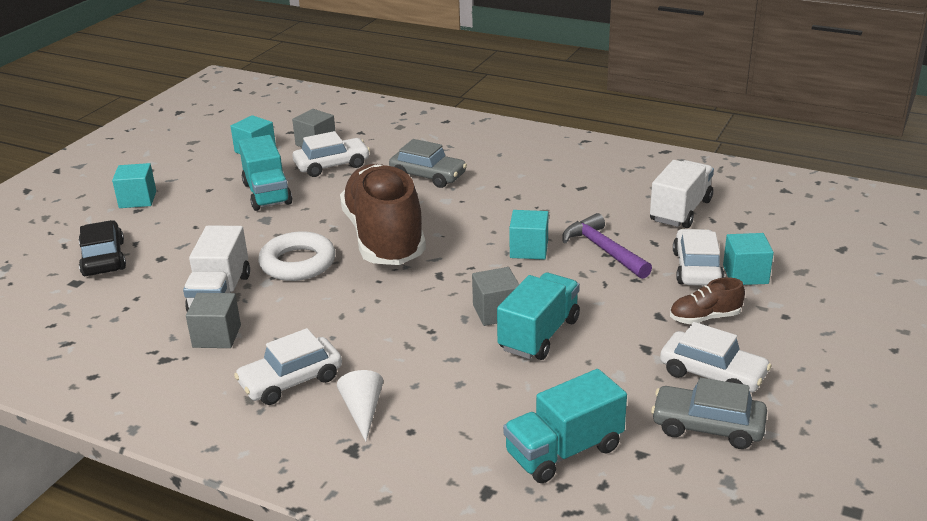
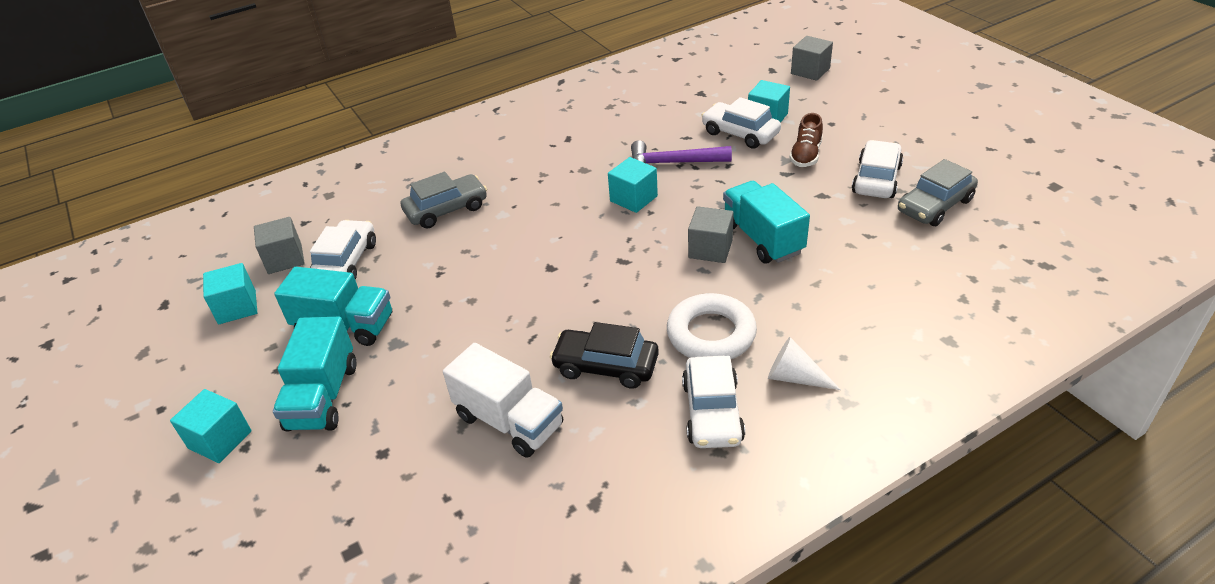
camera: 55 degrees left, 10 degrees up
(103, 258) = (325, 508): black car -> black car (606, 366)
(217, 336) = (588, 446): grey cube -> grey cube (810, 71)
(298, 263) = (509, 344): white ring -> white ring (711, 334)
(384, 238) = (526, 273): brown shoe -> none
(564, 451) = (923, 282): turquoise truck -> turquoise truck (323, 397)
(680, 211) = (655, 109): white truck -> none
(712, 374) = (876, 179): white car -> white car turned 45 degrees counterclockwise

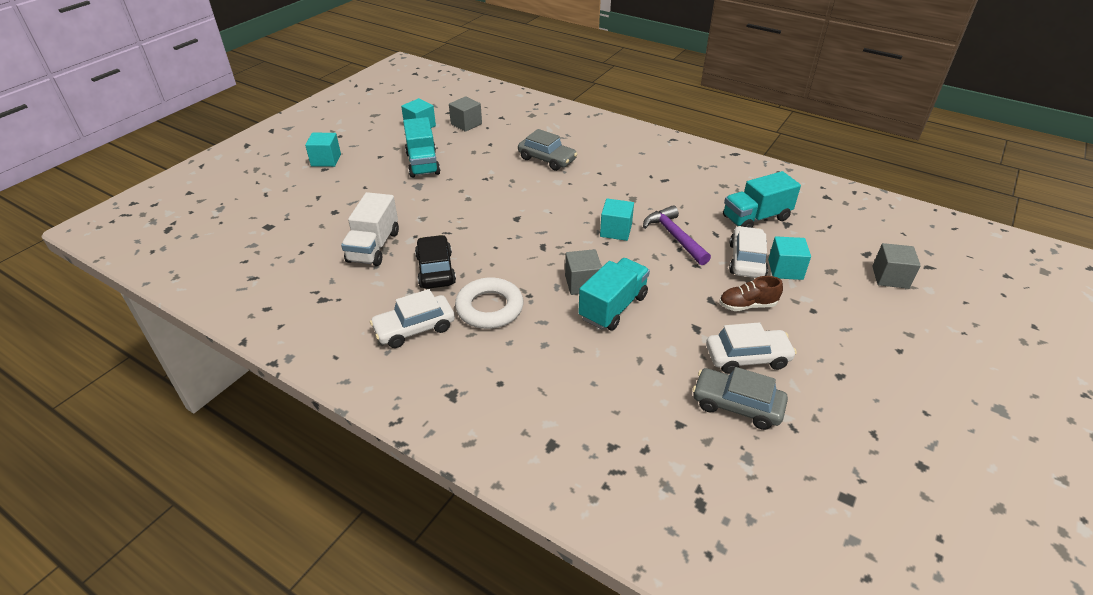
camera: 60 degrees right, 0 degrees up
(323, 397) = (366, 178): turquoise truck -> turquoise truck (756, 218)
(346, 262) = (475, 144): white car -> none
(794, 377) = (465, 361): white cone -> none

